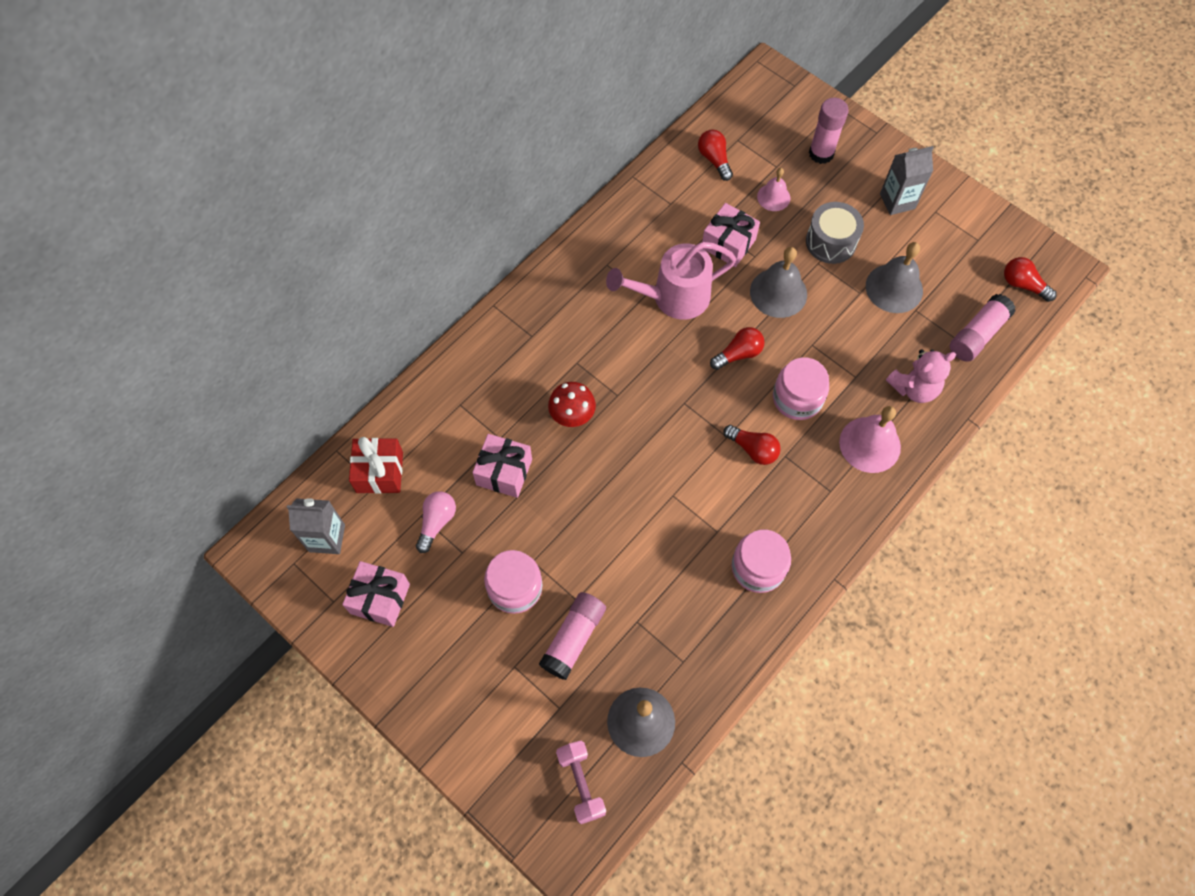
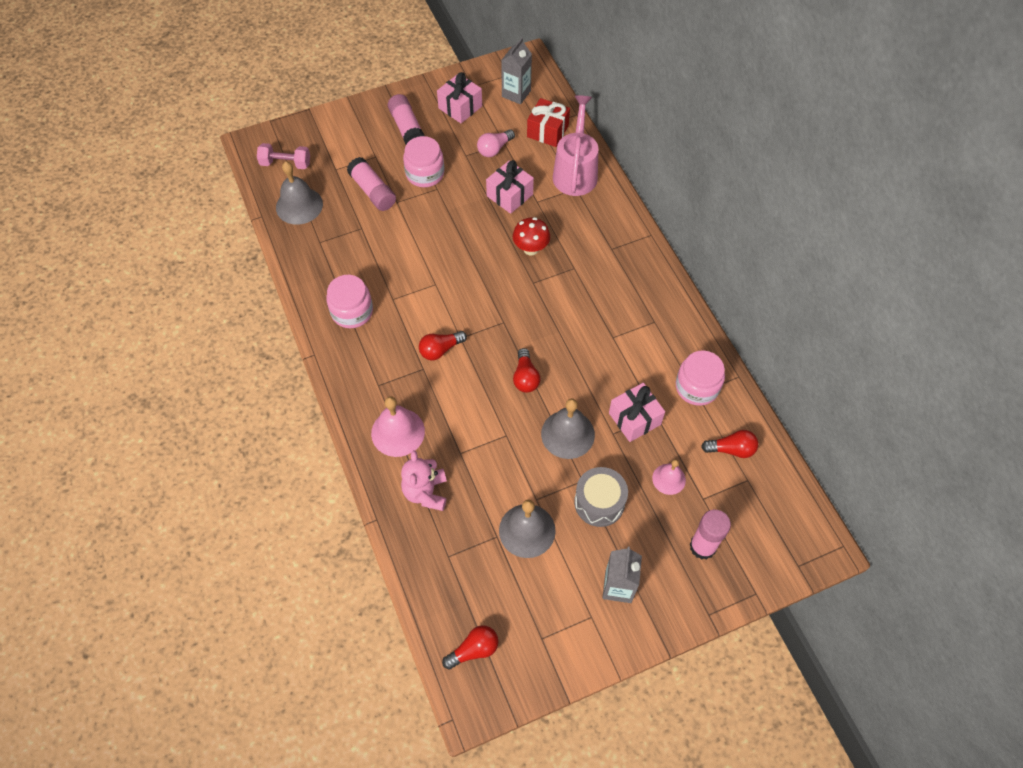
camera: 115 degrees right, 5 degrees down
(437, 522) = (494, 149): pink light bulb -> pink light bulb turned 90 degrees clockwise
(673, 297) = (600, 354): pink watering can -> pink watering can (575, 172)
(797, 398) = (465, 400): pink jar -> pink jar (697, 387)
(977, 334) = (446, 575): pink glue stick -> pink glue stick (407, 128)

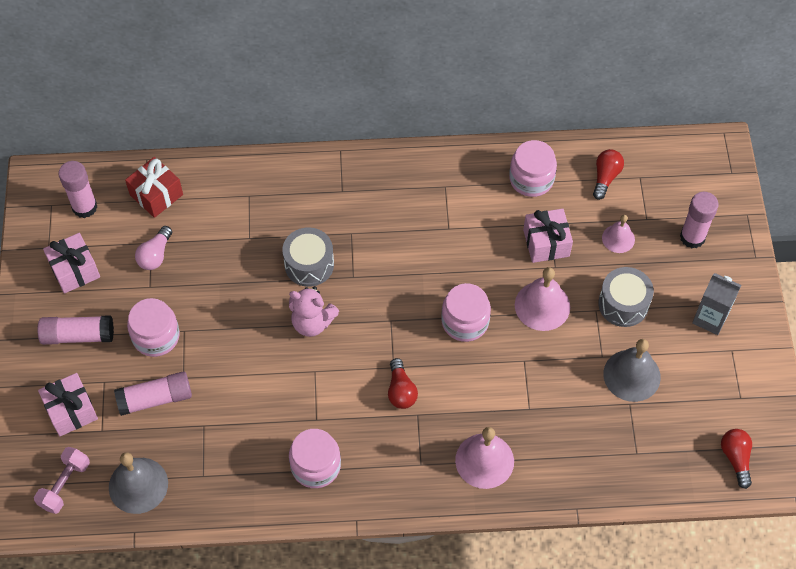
camera: 70 degrees left, 0 degrees up
(426, 492) = (562, 453): pink teddy bear -> pink teddy bear (312, 322)
(494, 149) = (155, 255): pink light bulb -> pink light bulb turned 45 degrees clockwise
(509, 195) = (228, 261): pink gift -> pink gift (71, 411)
(516, 94) = (84, 207): grey carton -> pink glue stick
(525, 377) = (465, 321): red light bulb -> pink jar
(531, 249) = (309, 264): red mushroom -> grey drum
(567, 434) = (542, 306): grey bell -> pink bell
(575, 172) = (226, 188): pink watering can -> none

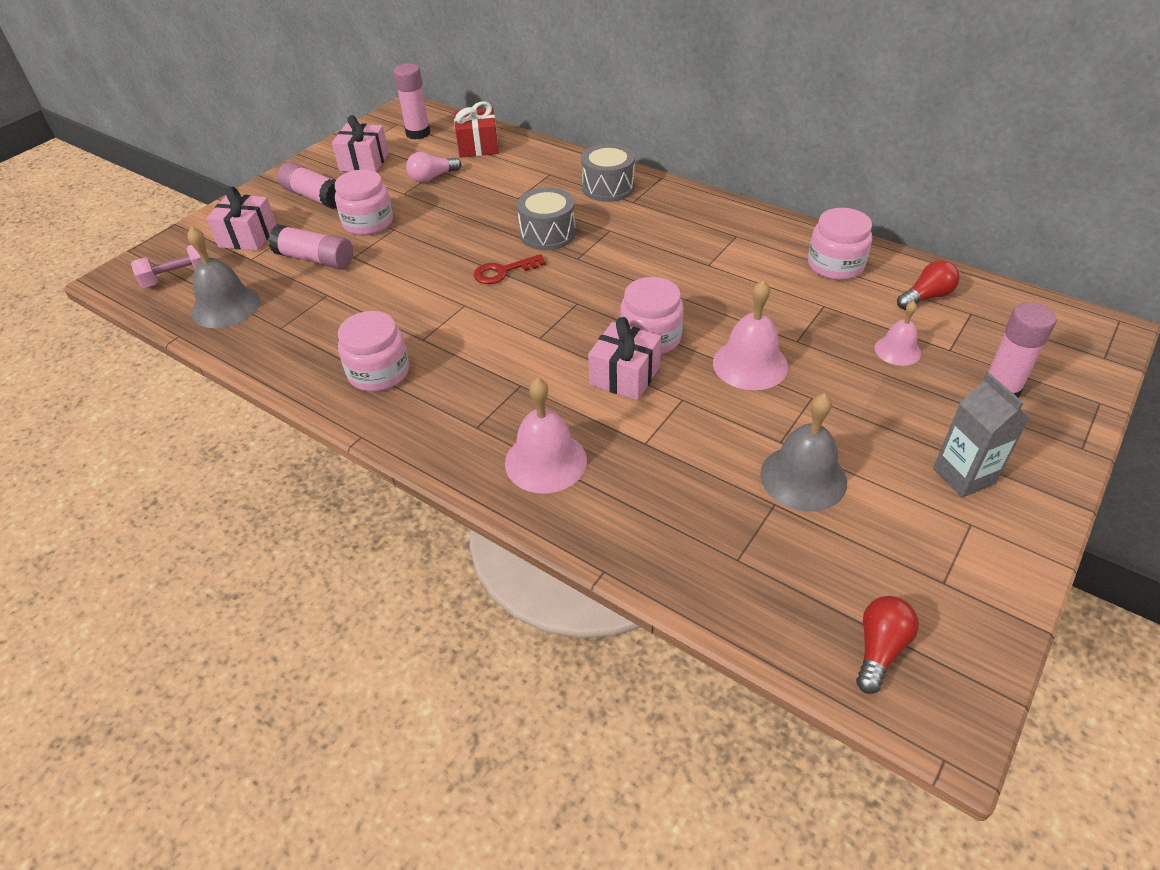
camera: 40 degrees right, 15 degrees down
(312, 322) = (503, 271): pink teddy bear -> red key
(401, 391) = (525, 358): red light bulb -> none
(546, 243) = (804, 318): pink gift -> pink gift (624, 376)
(623, 304) = (852, 408): grey drum -> grey drum (608, 187)

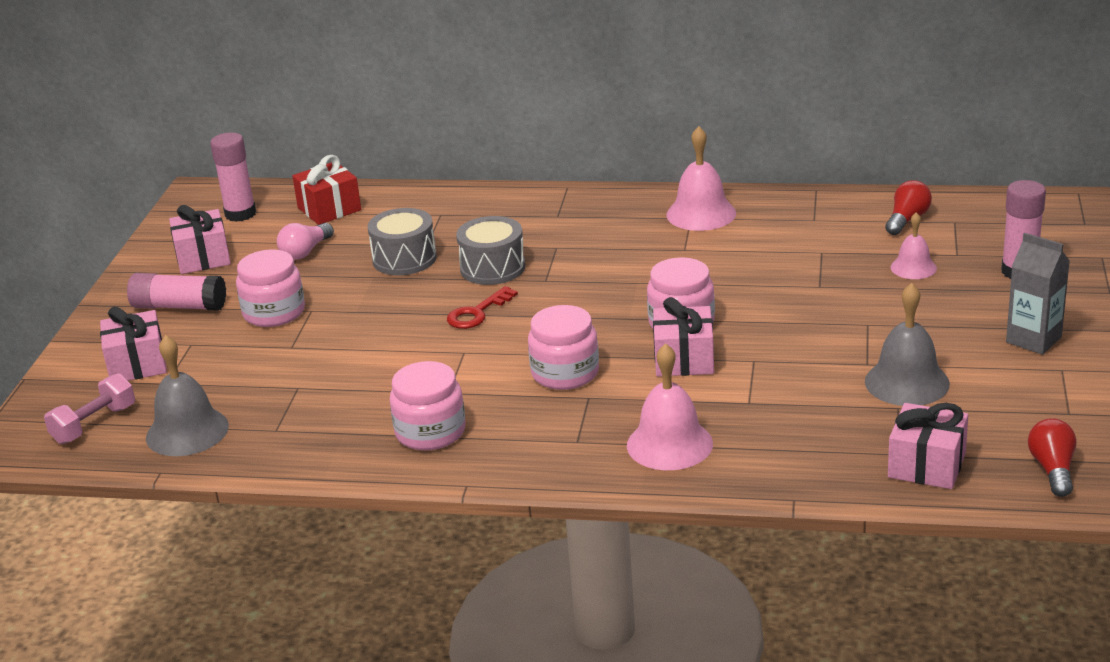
camera: 25 degrees left, 15 degrees down
(315, 259) = (247, 361): pink glue stick -> none
(608, 187) = (518, 210): grey drum -> grey drum (404, 259)
(750, 364) = (792, 316): pink bell -> pink bell (701, 214)
(754, 586) = (926, 465): none -> pink gift
(835, 265) = (806, 217): pink jar -> pink jar (565, 373)

